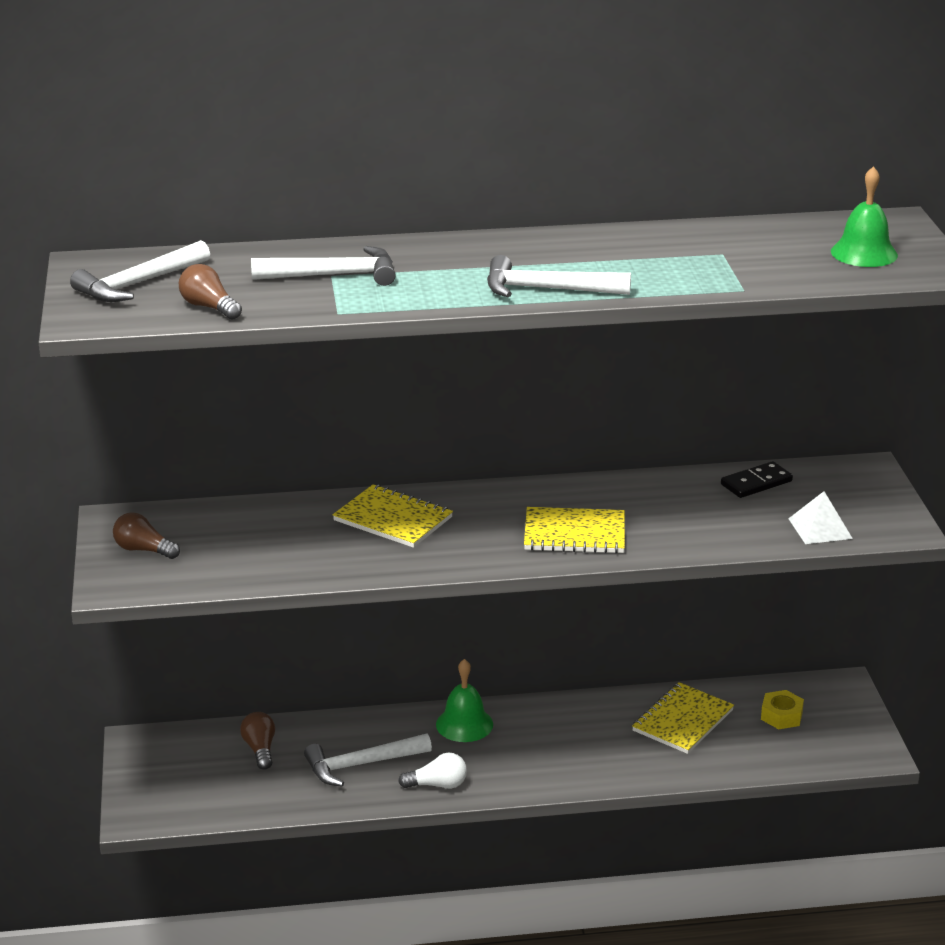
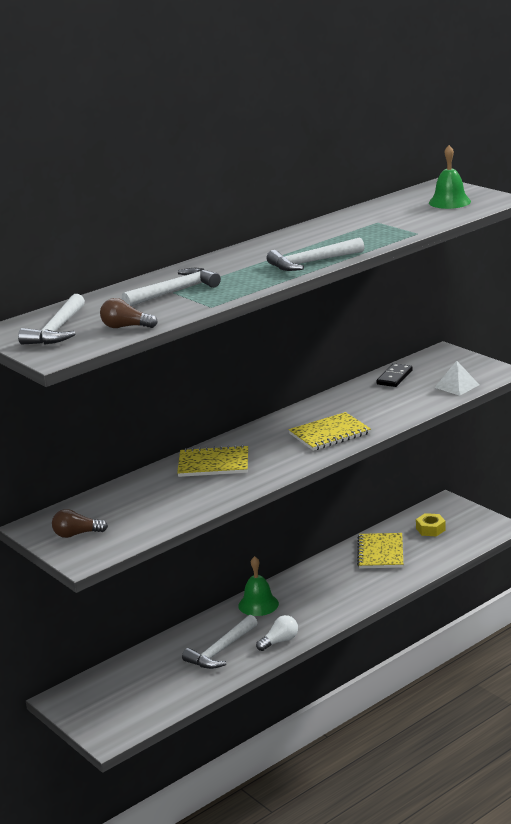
camera: 30 degrees left, 5 degrees down
(260, 749) = (147, 669): brown light bulb -> none

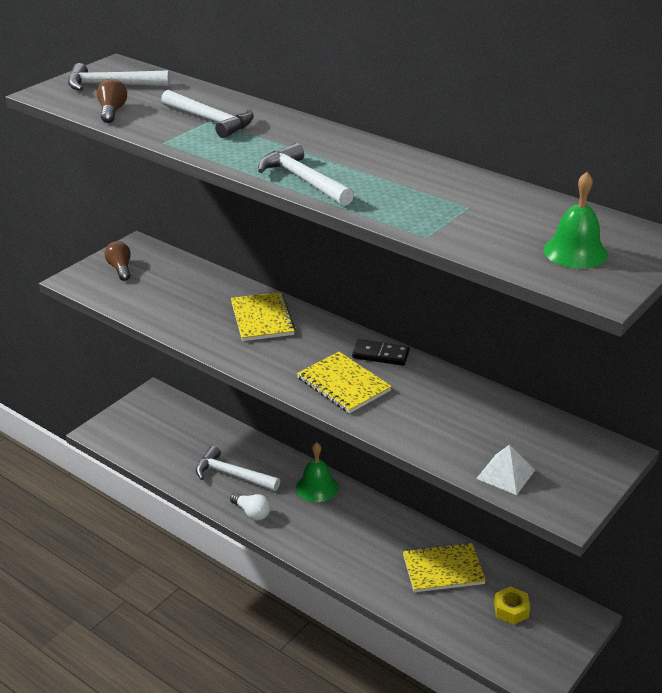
camera: 75 degrees right, 10 degrees up
(394, 377) = (516, 418): black domino -> black domino (381, 355)

